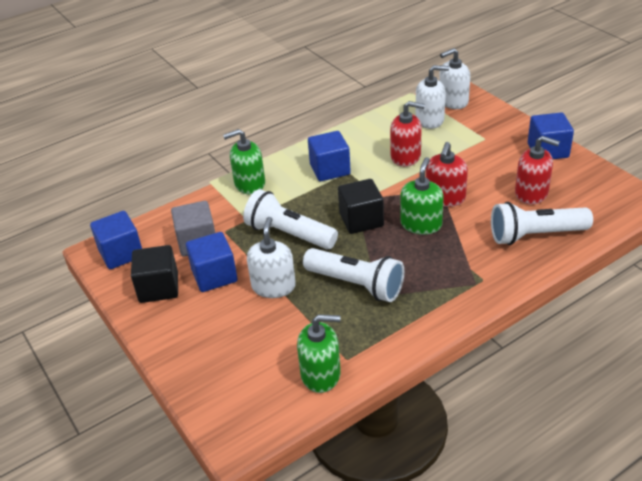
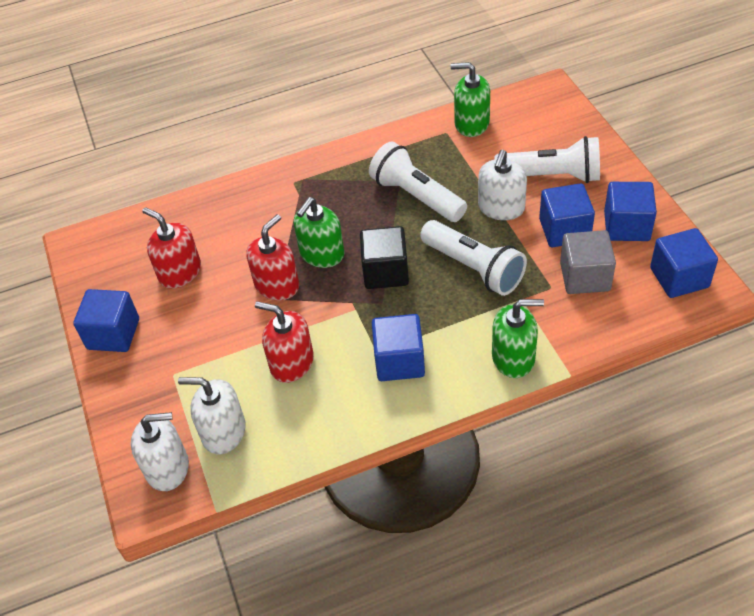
camera: 165 degrees left, 10 degrees up
(159, 288) = (626, 226): black cube -> blue cube
(535, 235) = (213, 219): white flashlight -> white flashlight (551, 176)

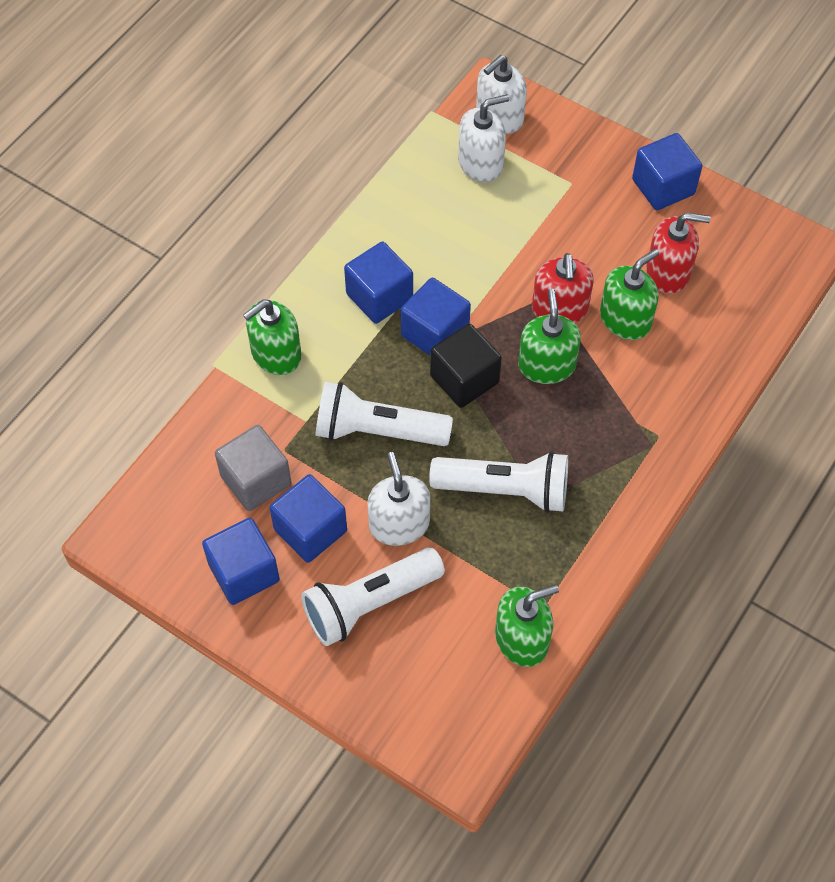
camera: 140 degrees right, 10 degrees up
(241, 256) = (625, 319): none -> green soap dispenser
(291, 363) = (476, 245): red soap dispenser -> none
(679, 277) = (156, 531): blue cube -> blue cube (435, 333)

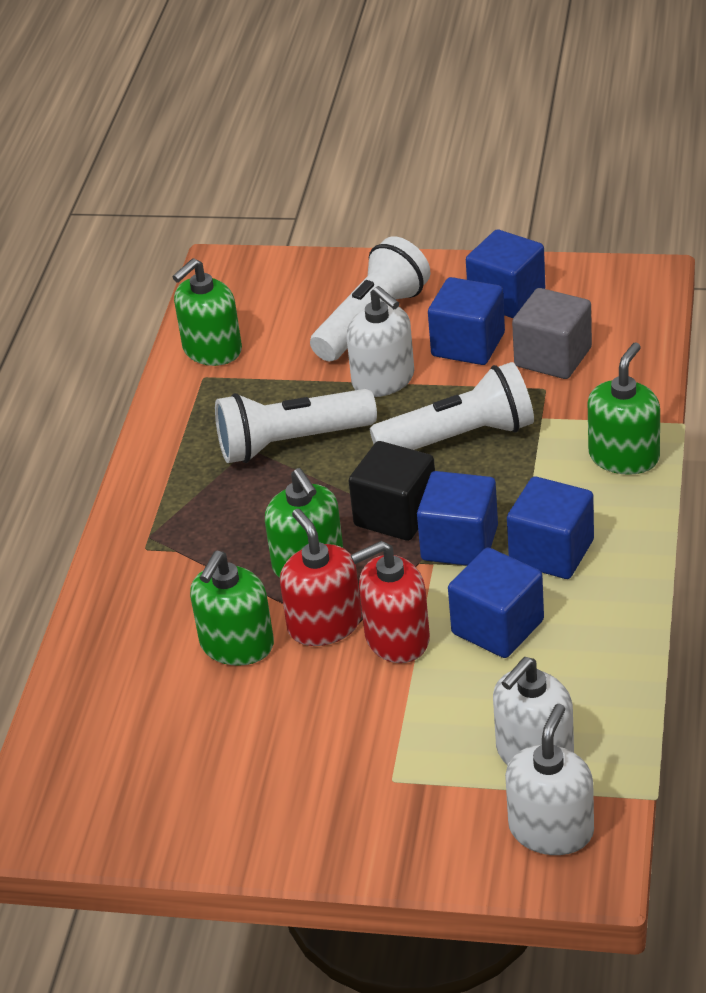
camera: 160 degrees right, 20 degrees down
(663, 187) = (259, 827): blue cube -> blue cube (497, 627)
(668, 272) = (205, 719): red soap dispenser -> red soap dispenser (397, 638)

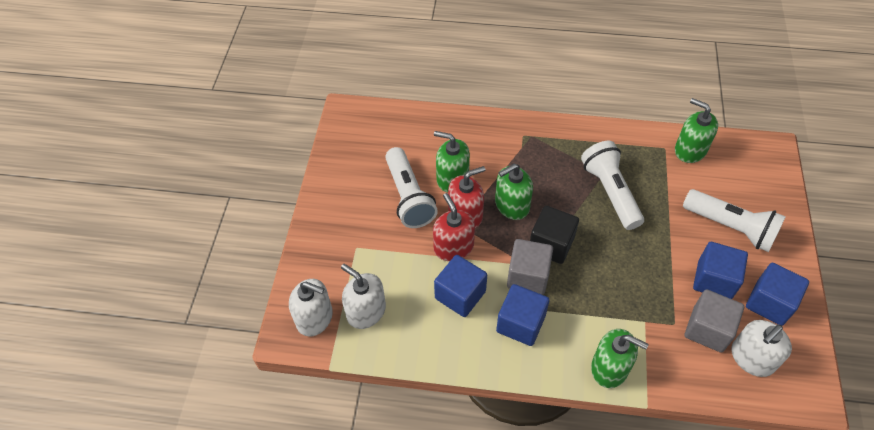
camera: 85 degrees right, 15 degrees up
(383, 380) = (672, 235): white soap dispenser -> white soap dispenser (752, 358)
(459, 437) = (621, 276): white flashlight -> white flashlight (408, 197)
(459, 543) = (528, 276): blue cube -> grey cube

